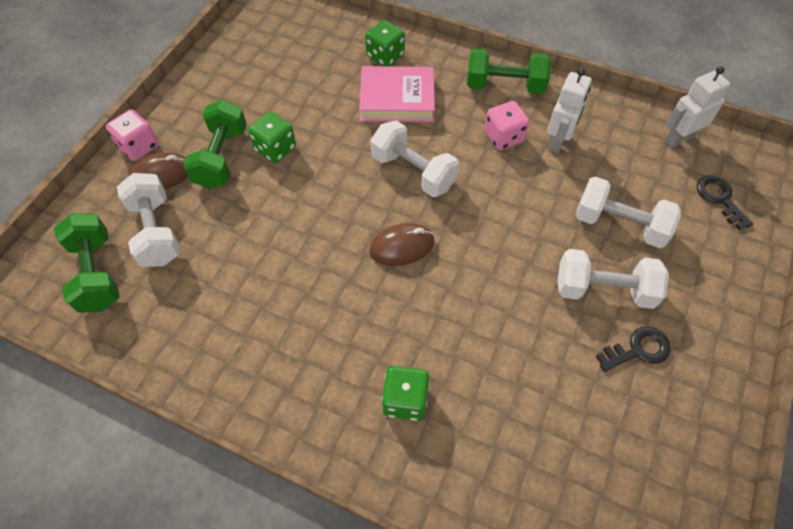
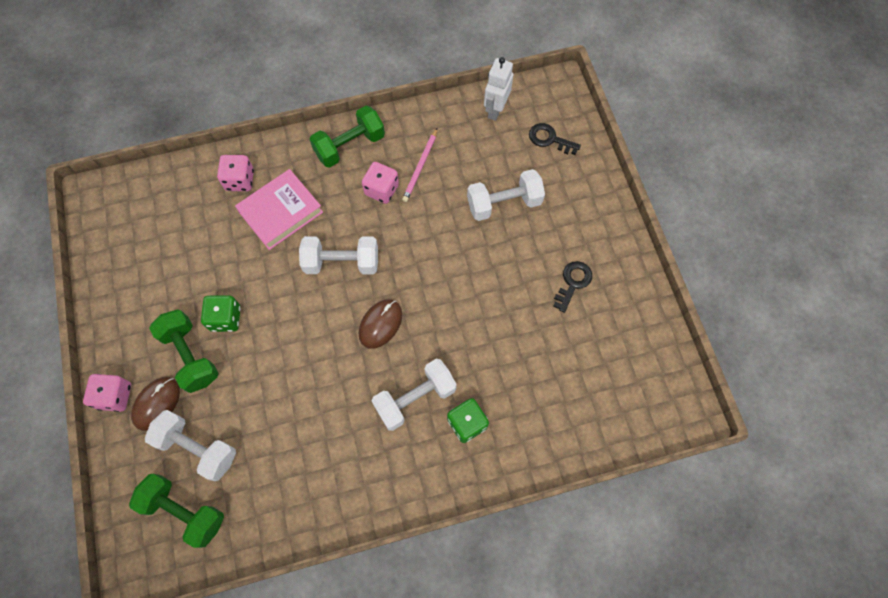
camera: 40 degrees left, 10 degrees up
(385, 56) = (240, 180): green dice -> pink dice
(558, 141) = (420, 167): white robot -> pink pencil
(603, 290) = (526, 258): white dumbbell -> white dumbbell (415, 398)

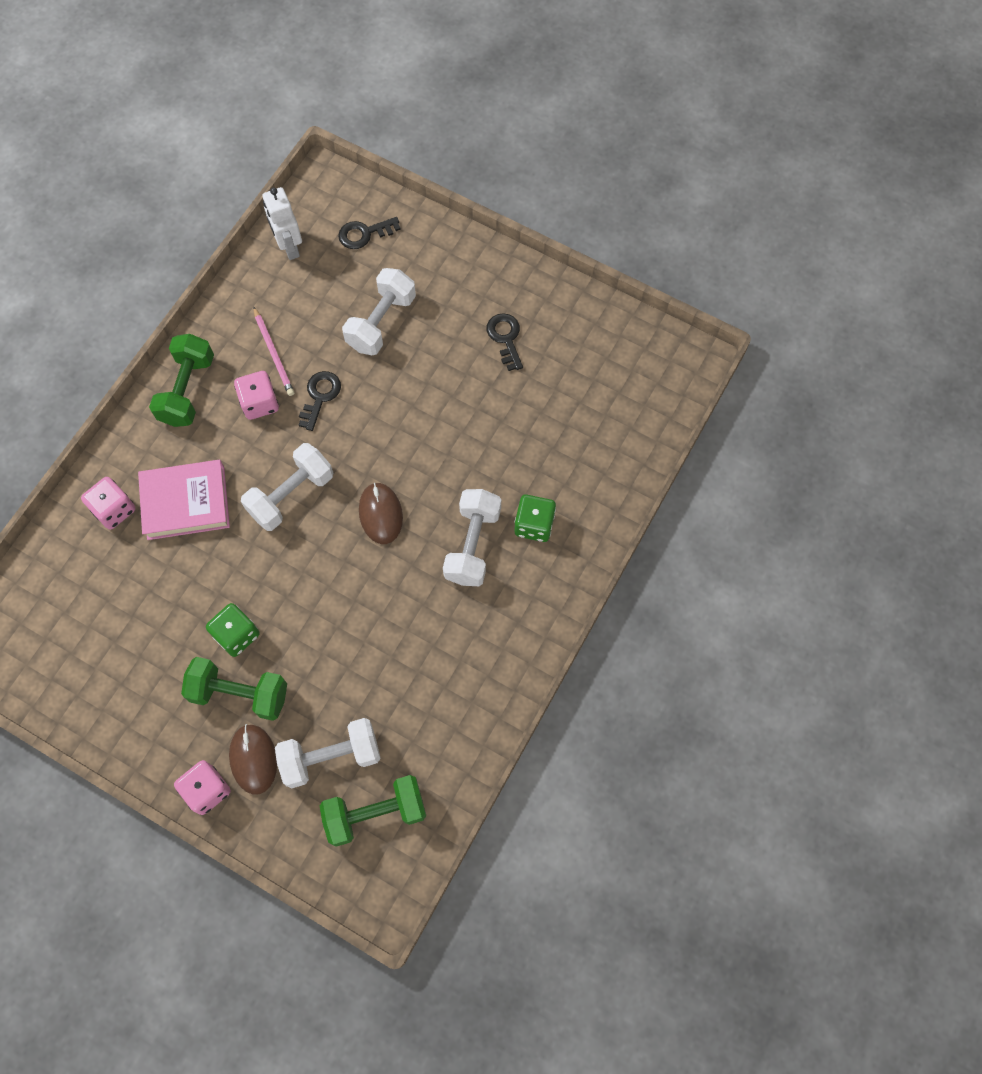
camera: 45 degrees left, 0 degrees up
(281, 212) = (186, 502): pink book -> pink book turned 75 degrees clockwise
(420, 217) = (320, 396): none -> black key

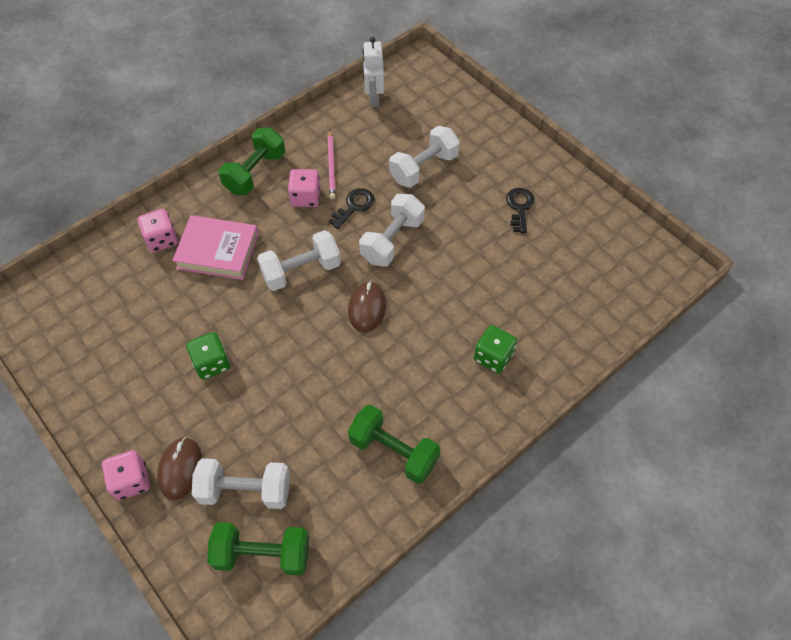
camera: 20 degrees right, 10 degrees down
(239, 693) = (193, 411): green dumbbell -> green dumbbell (393, 451)
(364, 234) = (434, 104): black key -> none
(472, 545) = (434, 356): white dumbbell -> white dumbbell (392, 240)

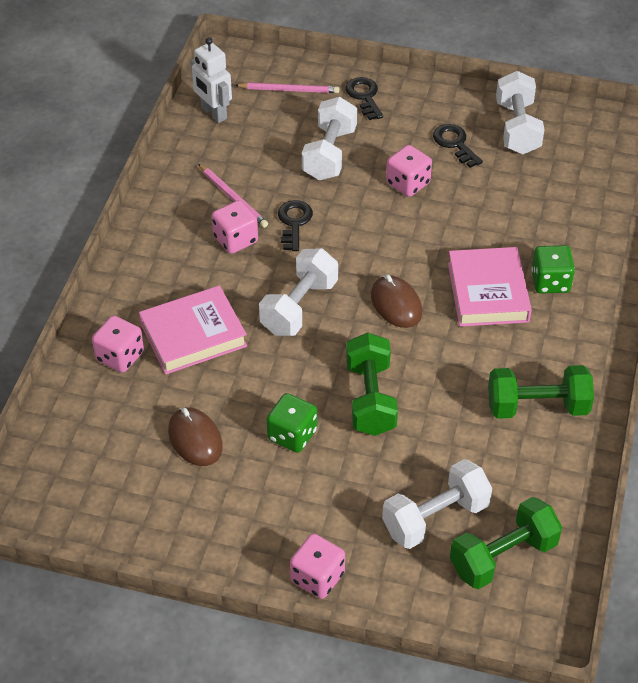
camera: 35 degrees left, 10 degrees down
(180, 469) = (355, 538): brown mouse -> brown mouse (195, 439)
(255, 173) = (157, 243): green dumbbell -> green dumbbell (370, 398)
(392, 240) = (362, 234): white dumbbell -> white dumbbell (517, 128)
(439, 106) = (289, 90): none -> pink pencil
(439, 337) = (488, 292): none -> pink book
(458, 220) = (408, 183): none -> pink dice
(486, 137) = (364, 96): none -> black key

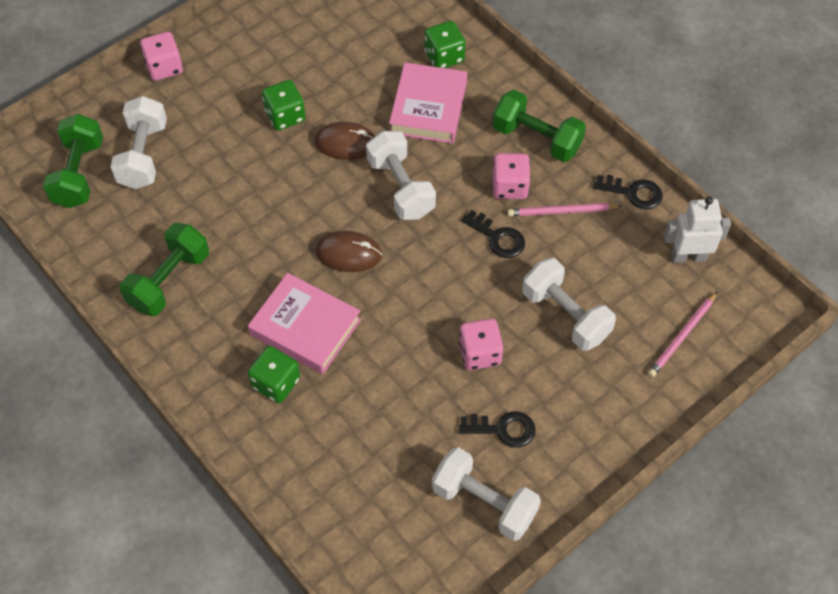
camera: 125 degrees right, 10 degrees up
(120, 356) = (444, 56): pink dice -> green dice
(195, 439) = (331, 62): brown mouse -> brown mouse (346, 143)
(364, 96) = (628, 395): black key -> black key (633, 193)
(370, 398) = (274, 180): green dumbbell -> green dumbbell (536, 139)

